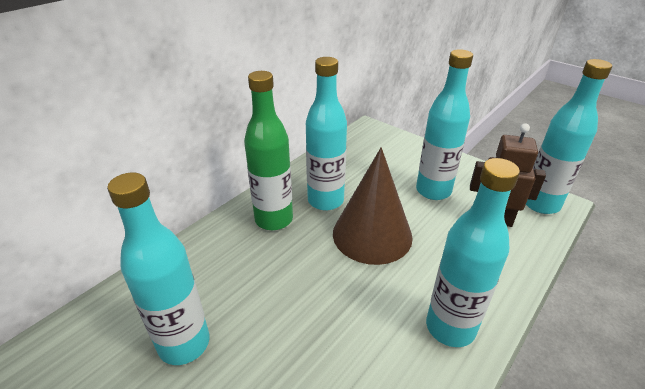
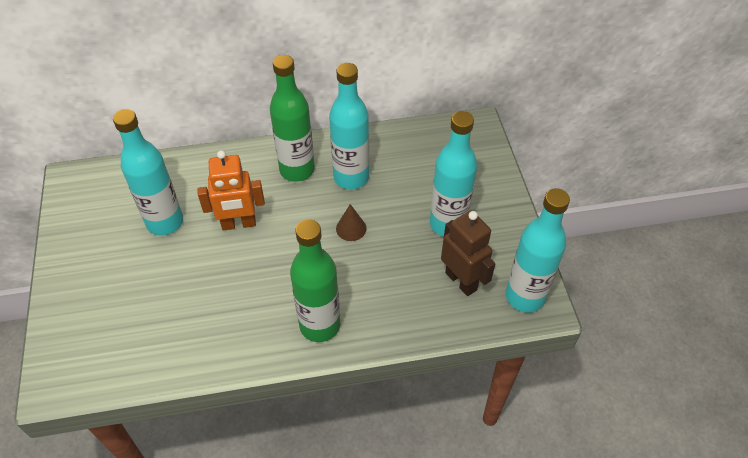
camera: 40 degrees right, 15 degrees up
(269, 293) = (238, 224): none -> orange robot
(372, 234) = (351, 228): brown cone -> brown cone, size x0.41
(450, 327) = (320, 325): turquoise bottle -> green bottle

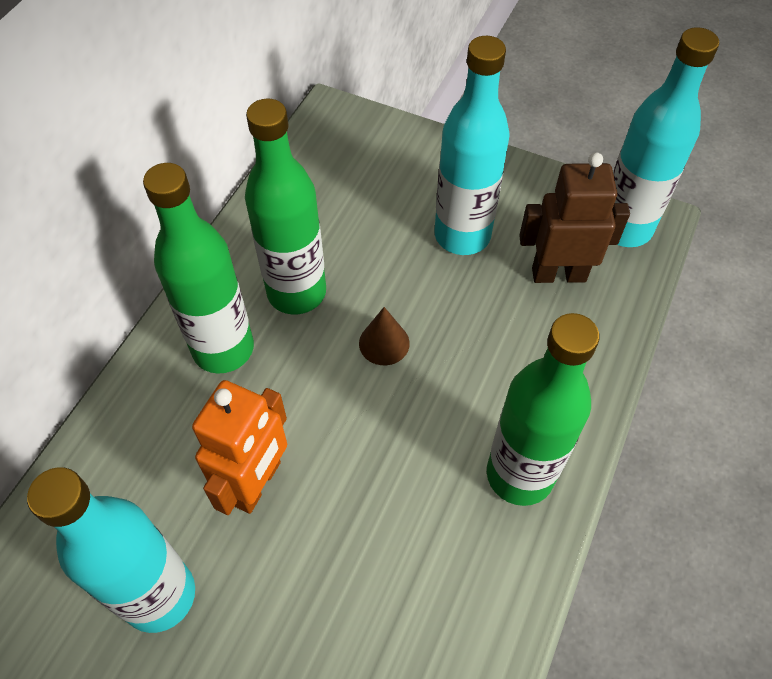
camera: 55 degrees left, 5 degrees up
(351, 177) = (296, 292): turquoise bottle -> green bottle

